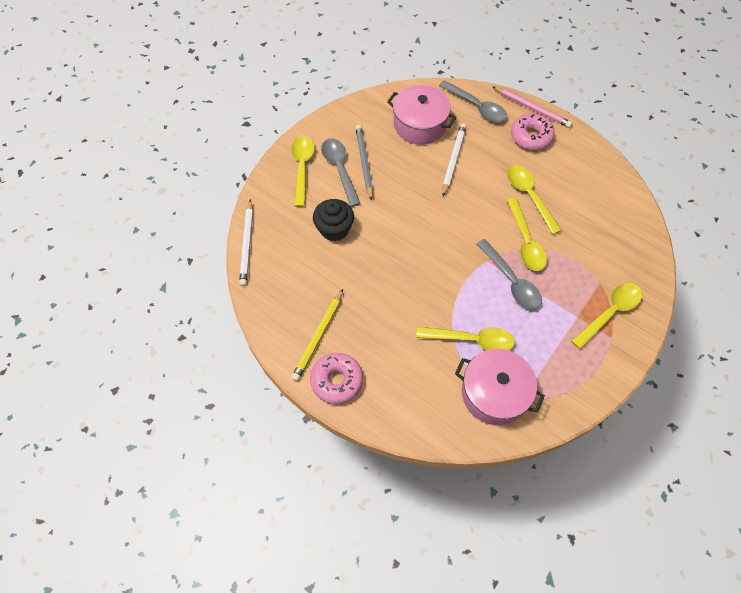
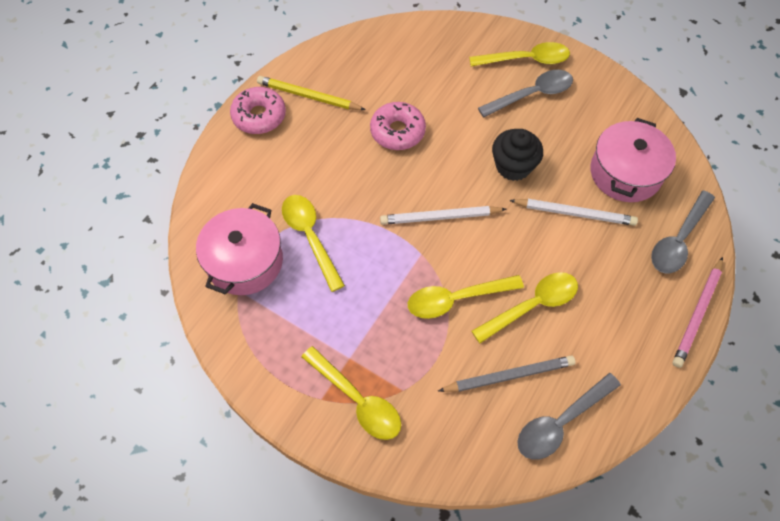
camera: 85 degrees right, 0 degrees up
(247, 244) = (414, 25): white pencil -> white pencil (440, 217)
(334, 229) = (445, 97): black cupcake -> black cupcake (513, 166)
(364, 162) = (547, 118): grey pencil -> grey pencil (509, 376)
(471, 340) = (310, 237): yellow spoon -> yellow spoon turned 150 degrees clockwise
(511, 281) = (395, 281): grey spoon -> grey spoon (561, 422)
(531, 137) = (641, 311): pink donut -> pink donut (397, 131)

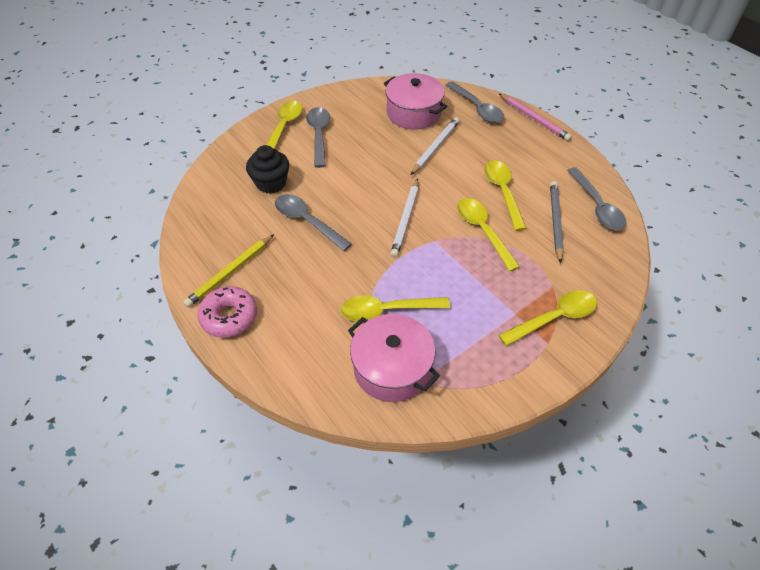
camera: 70 degrees left, 10 degrees down
(397, 131) = (307, 221): pink donut -> grey spoon
(457, 299) = (483, 231): yellow spoon -> yellow spoon turned 150 degrees clockwise
(513, 166) = (379, 165): black cupcake -> black cupcake (271, 183)

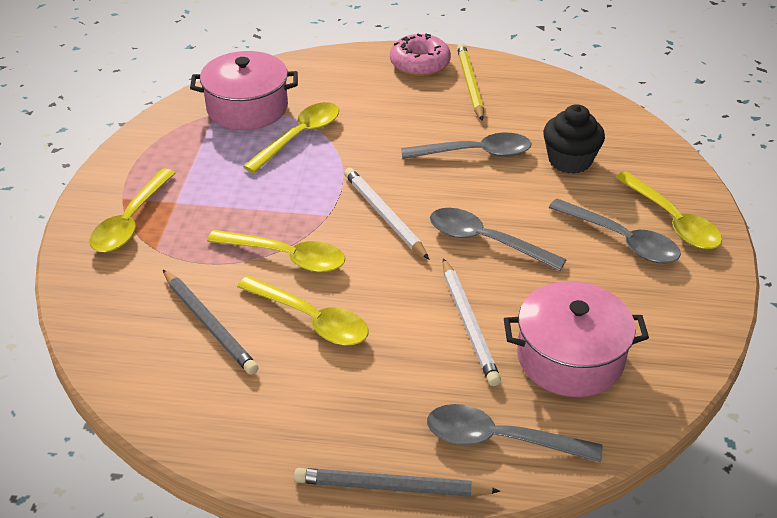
camera: 135 degrees right, 10 degrees down
(534, 119) = (391, 487): pink pencil -> grey pencil
(596, 206) = (169, 384): grey spoon -> grey spoon (486, 241)

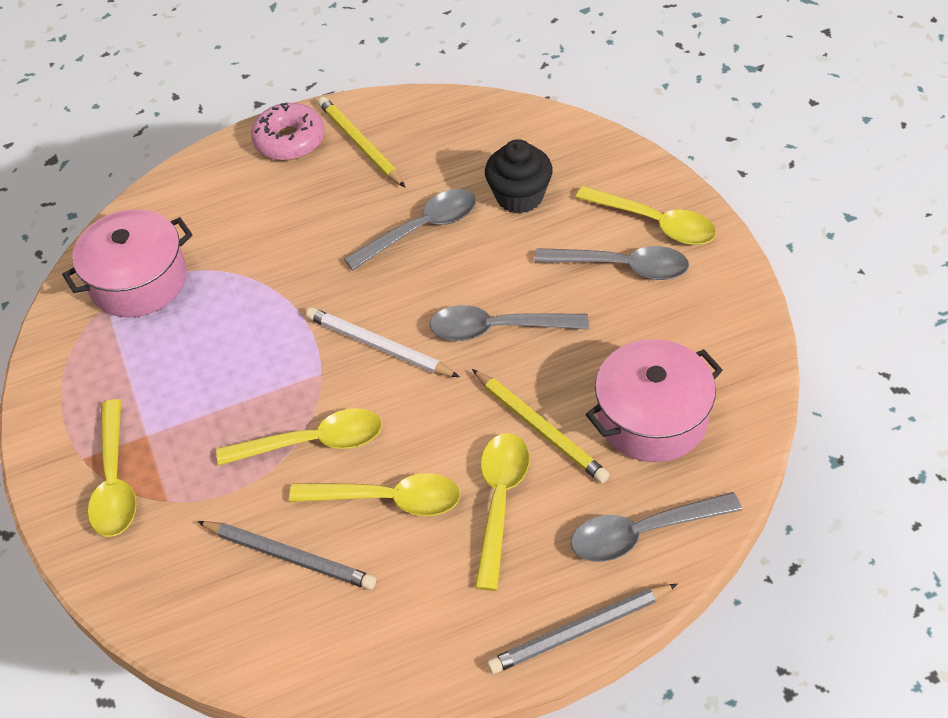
camera: 25 degrees left, 10 degrees up
(299, 137) = (223, 292): yellow spoon -> yellow spoon (500, 502)
(468, 324) = (540, 428): white pencil -> yellow pencil

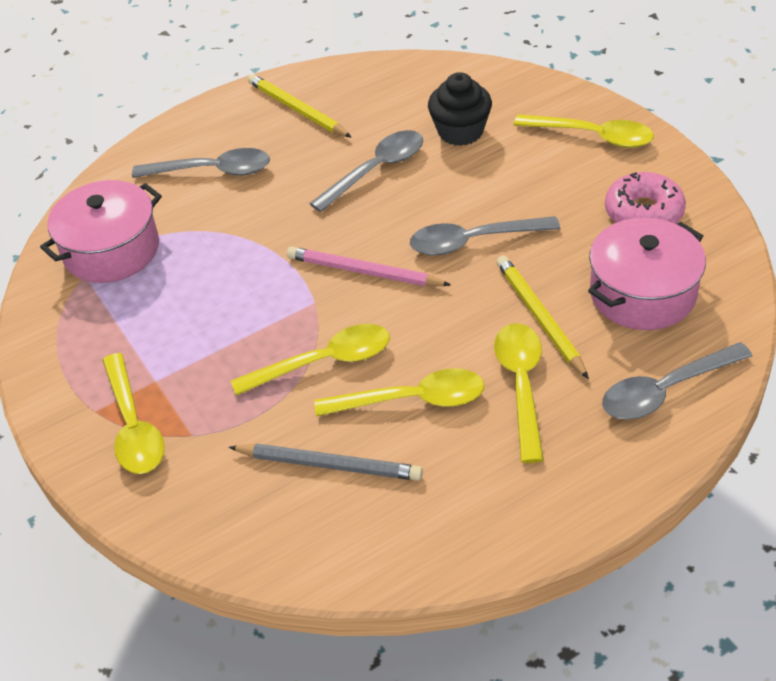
camera: 10 degrees left, 5 degrees down
(289, 140) = (228, 115): pink donut -> pink donut (643, 212)
(379, 346) = (364, 272): white pencil -> pink pencil
(540, 428) = (540, 318): yellow pencil -> yellow pencil turned 150 degrees counterclockwise
(580, 630) = (633, 483): grey pencil -> none
(621, 267) = (573, 175): grey spoon -> grey spoon (212, 171)

